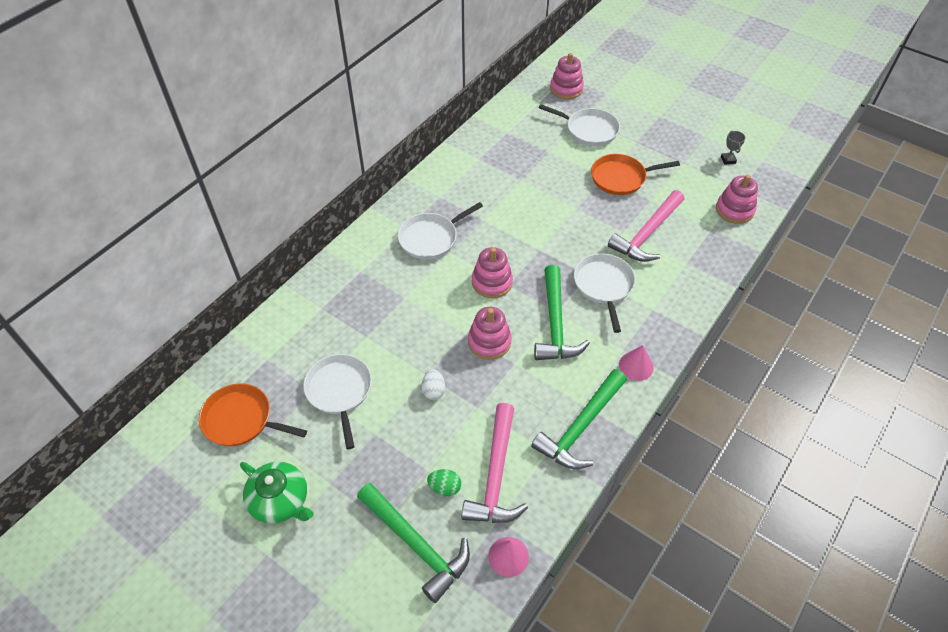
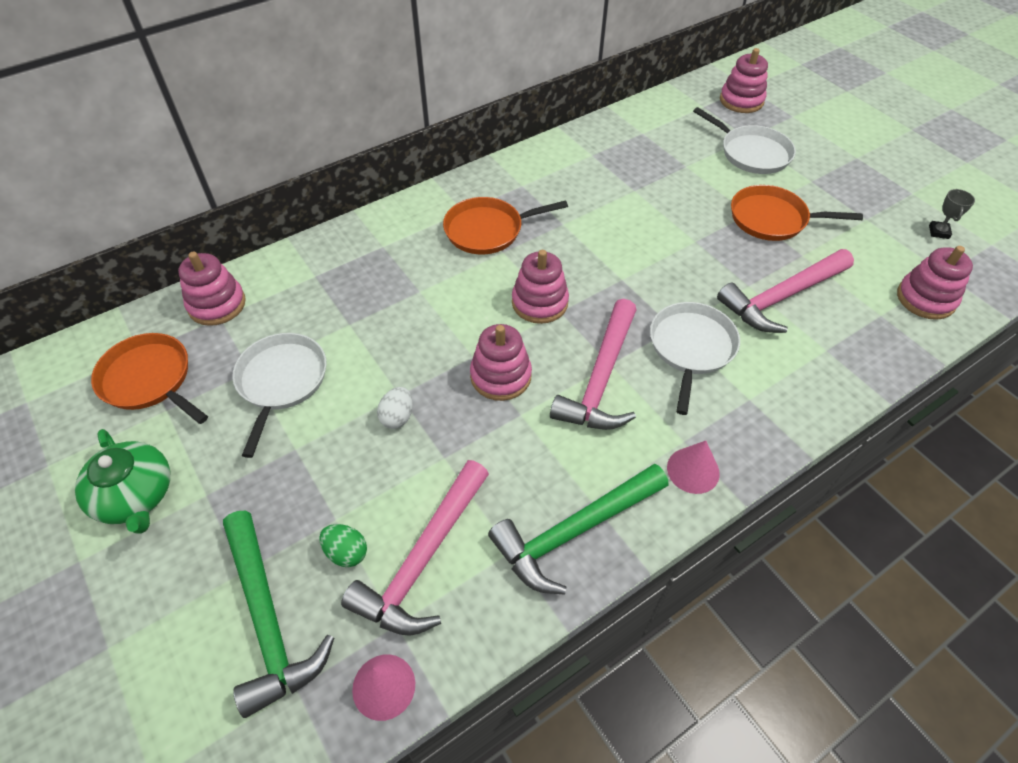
camera: 20 degrees right, 0 degrees up
(259, 350) = (217, 304): none -> pink stacking toy
(430, 238) = (487, 230): white pan -> orange pan
(555, 324) = (601, 379): green hammer -> pink hammer

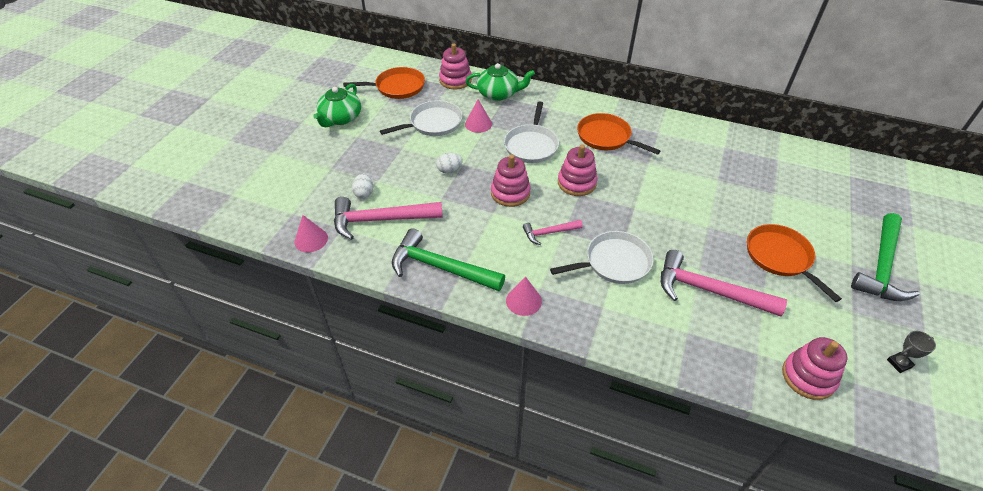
camera: 55 degrees right, 5 degrees down
(149, 379) = (397, 87): orange pan -> orange pan turned 75 degrees clockwise
(268, 619) = (315, 188): green hammer -> green hammer (881, 266)
(300, 277) = (498, 94): none -> green teapot
(337, 332) = (478, 124): none -> pink cone
(346, 552) = (364, 193): green egg -> white egg
(601, 379) = (549, 233): pink hammer -> pink hammer, size x0.53
(741, 101) = (887, 192): pink stacking toy -> none
(752, 153) = (836, 220): white pan -> white pan (531, 145)

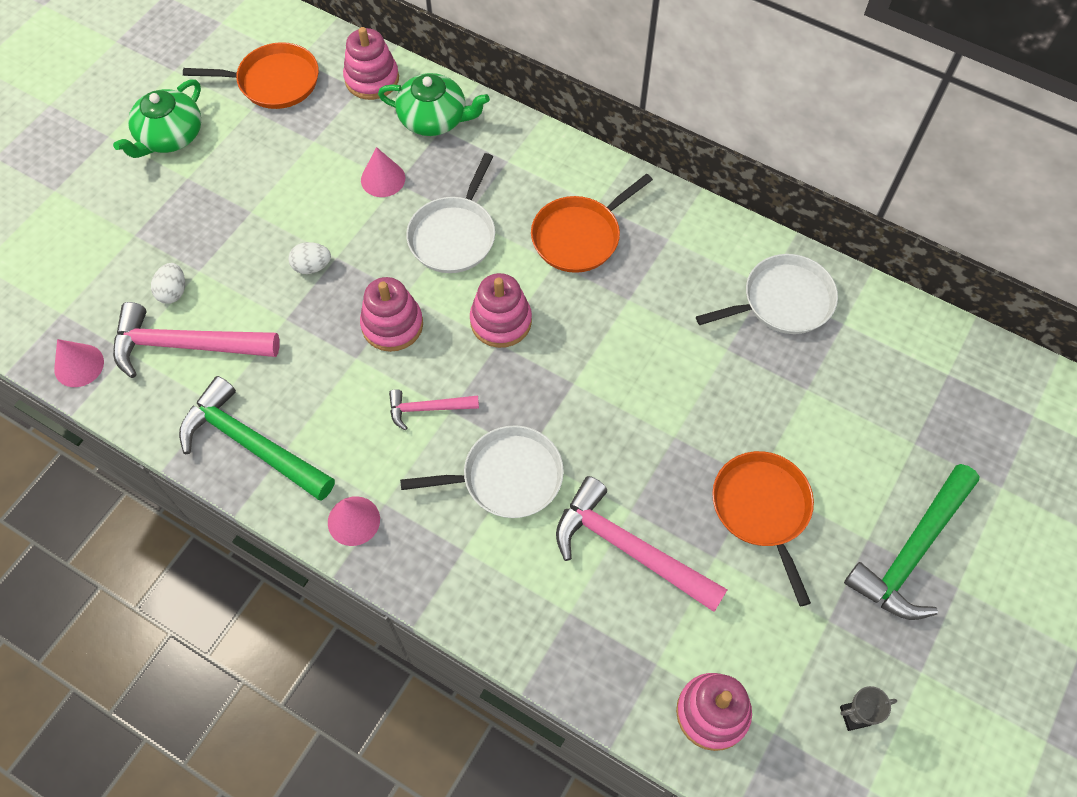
camera: 10 degrees right, 15 degrees up
(433, 123) = (312, 167): white pan -> white pan (783, 301)
(606, 137) = (579, 236): orange pan -> orange pan turned 90 degrees counterclockwise

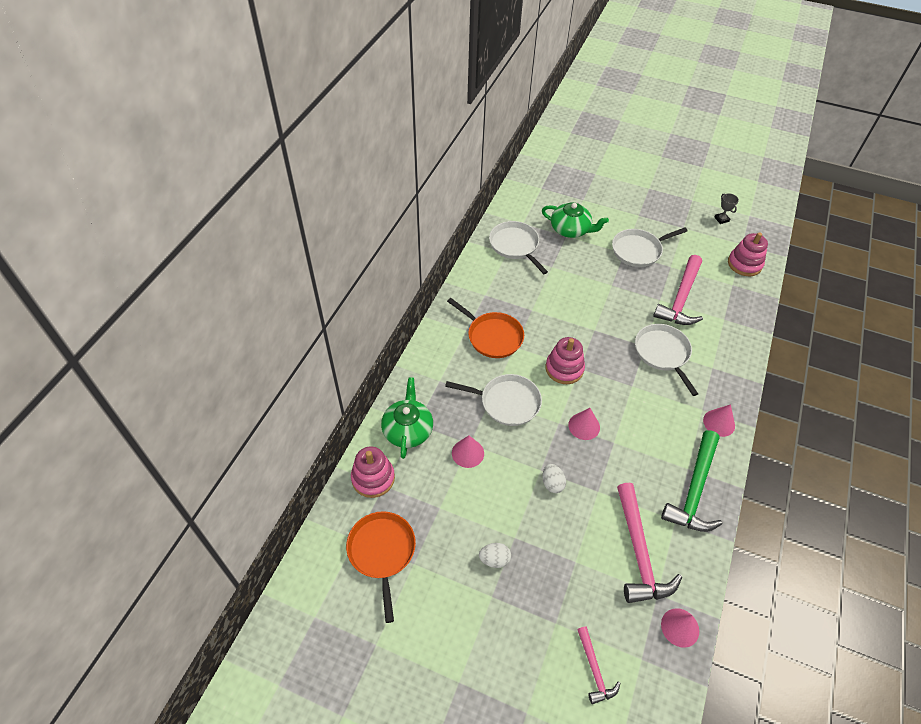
camera: 100 degrees left, 10 degrees down
(170, 136) = (451, 624): green teapot -> green teapot (570, 229)
(173, 292) = (598, 575): white egg -> white egg (494, 559)
(392, 325) = (584, 426): pink stacking toy -> pink cone
(427, 409) = (635, 397): pink hammer -> pink hammer (594, 670)
(762, 509) = (638, 250): orange pan -> white pan
(912, 552) = (638, 201): green hammer -> none

